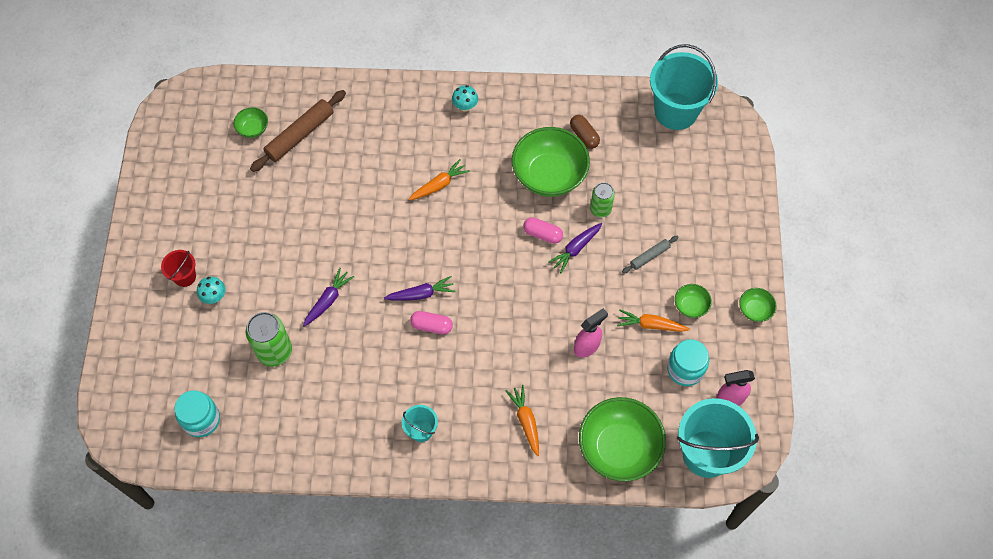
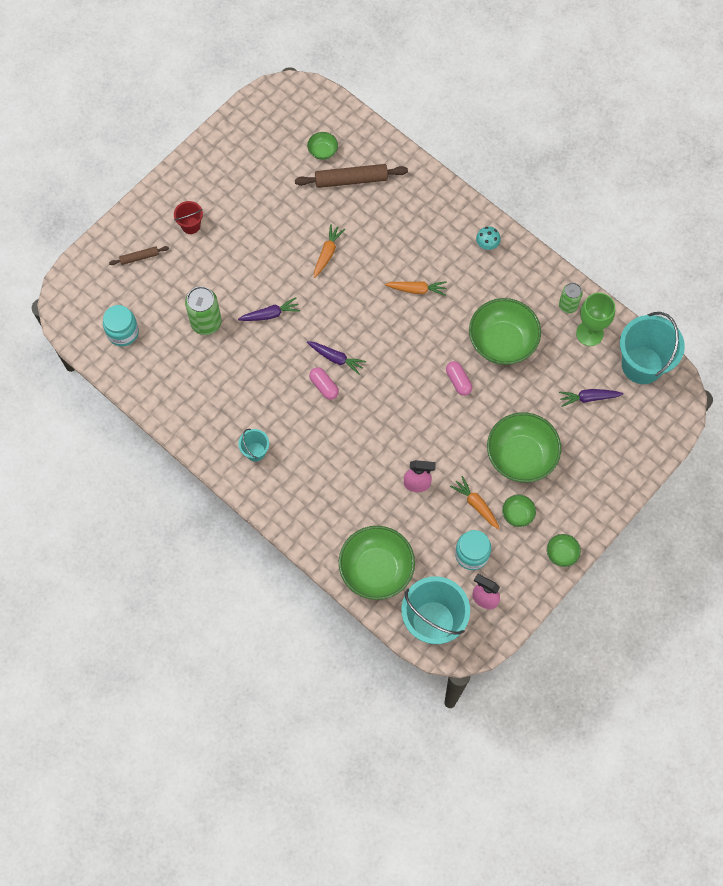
camera: 40 degrees right, 5 degrees up
(159, 340) = (139, 257): none -> brown rolling pin
(214, 297) = (198, 254): turquoise mushroom -> none
(525, 421) = (329, 501): orange carrot -> orange carrot (327, 253)
(575, 249) = (472, 410): purple carrot -> purple carrot (588, 398)
(584, 136) = (555, 332): brown capsule -> none
(600, 209) = (517, 395): green can -> green can (568, 305)
(612, 117) = (589, 333): none -> green goblet
(649, 256) = (521, 456): grey rolling pin -> green bowl

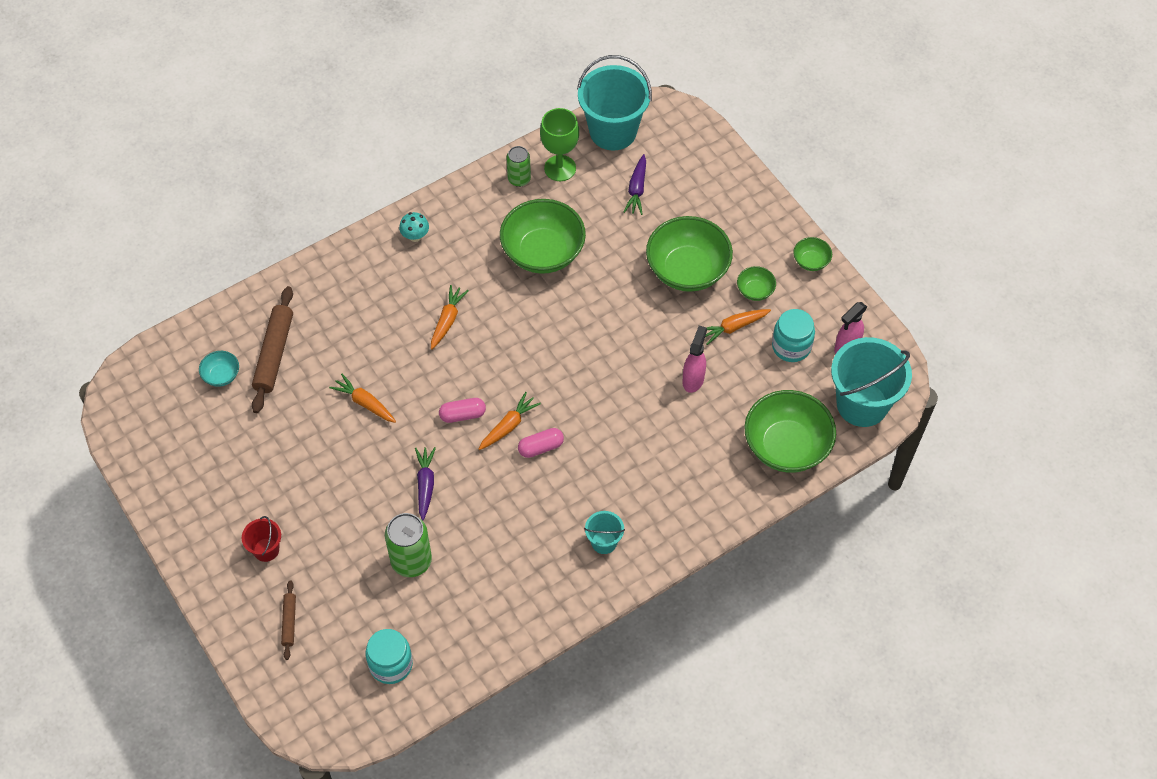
camera: 75 degrees left, 10 degrees down
(322, 151) = (221, 375): green bowl -> turquoise bowl
(336, 358) = (508, 426): purple carrot -> orange carrot
(458, 381) = (578, 307): pink capsule -> pink capsule (462, 415)

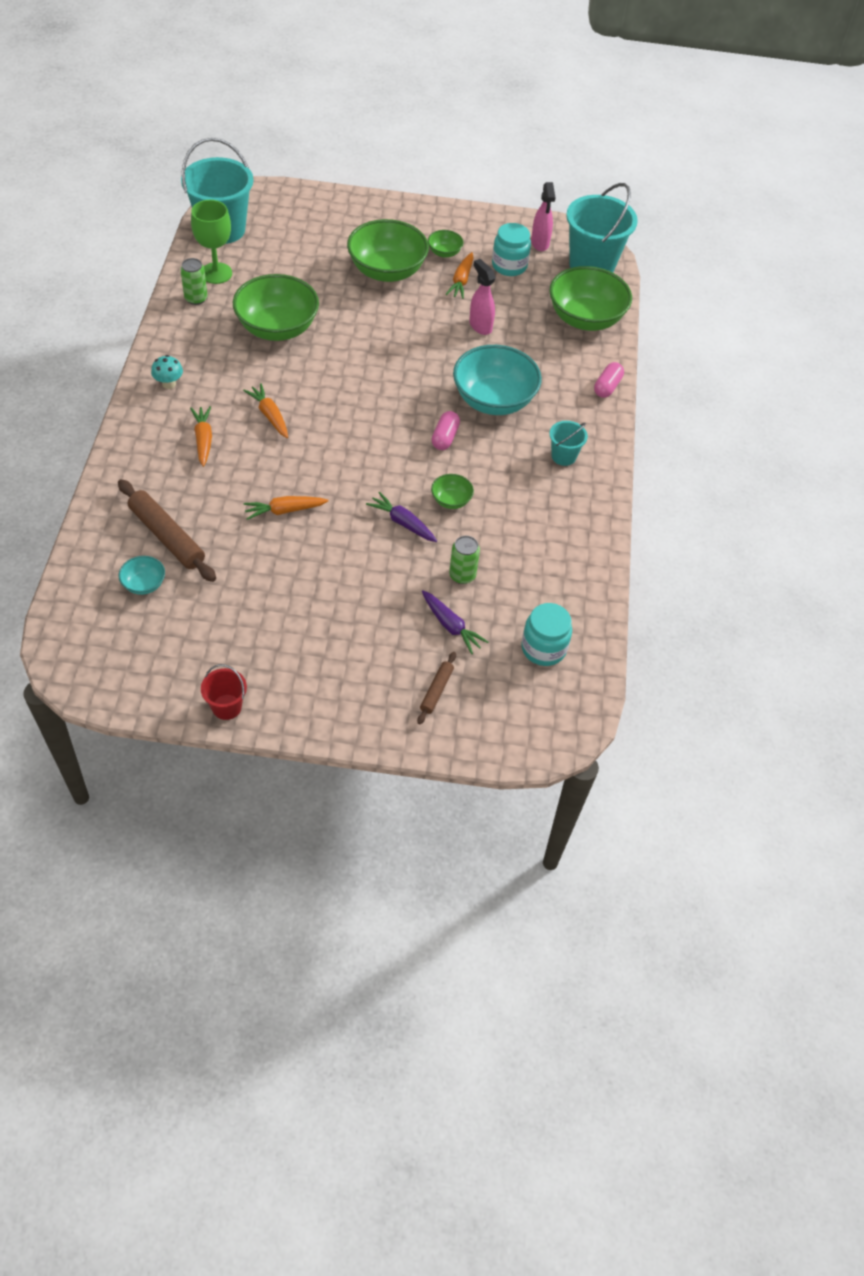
camera: 55 degrees left, 5 degrees down
(266, 549) = (350, 662): red bucket -> red bucket (226, 707)
(289, 622) = (436, 690): brown rolling pin -> brown rolling pin turned 75 degrees clockwise
(411, 561) = (462, 575): green can -> green can, size x0.63
(462, 415) = (365, 461): pink capsule -> pink capsule (607, 387)
(508, 426) = (405, 442): orange carrot -> orange carrot (203, 440)
(616, 450) = (493, 400): none -> turquoise bowl
(637, 189) = (287, 250): purple carrot -> purple carrot (451, 626)
(811, 261) = (453, 215): green bowl -> green bowl (451, 500)

